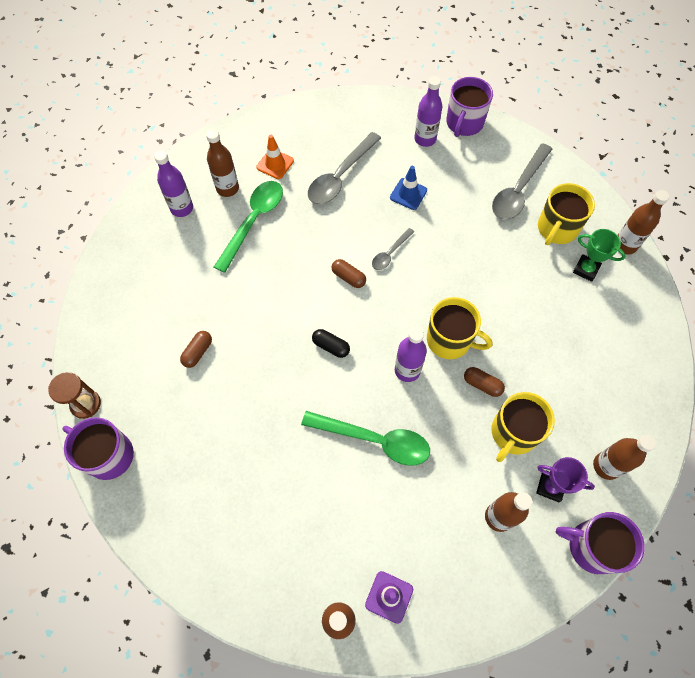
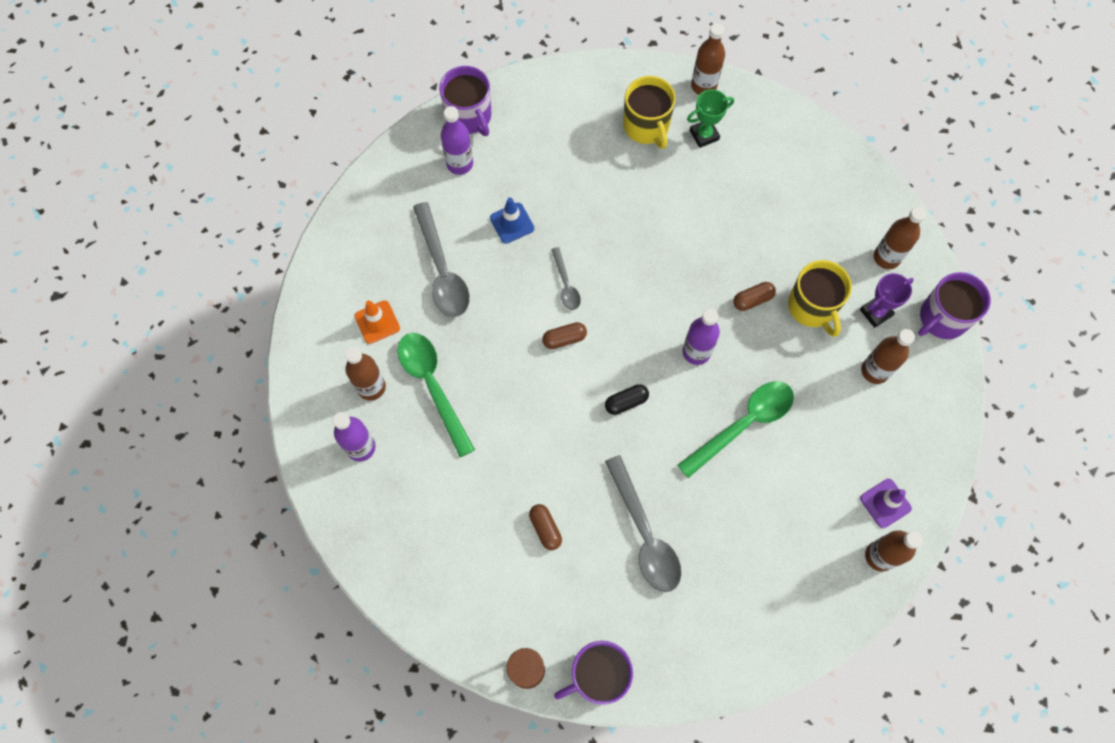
camera: 55 degrees left, 5 degrees up
(450, 340) = (692, 295): yellow mug -> none
(518, 190) = (581, 126): grey spoon -> grey spoon (644, 534)

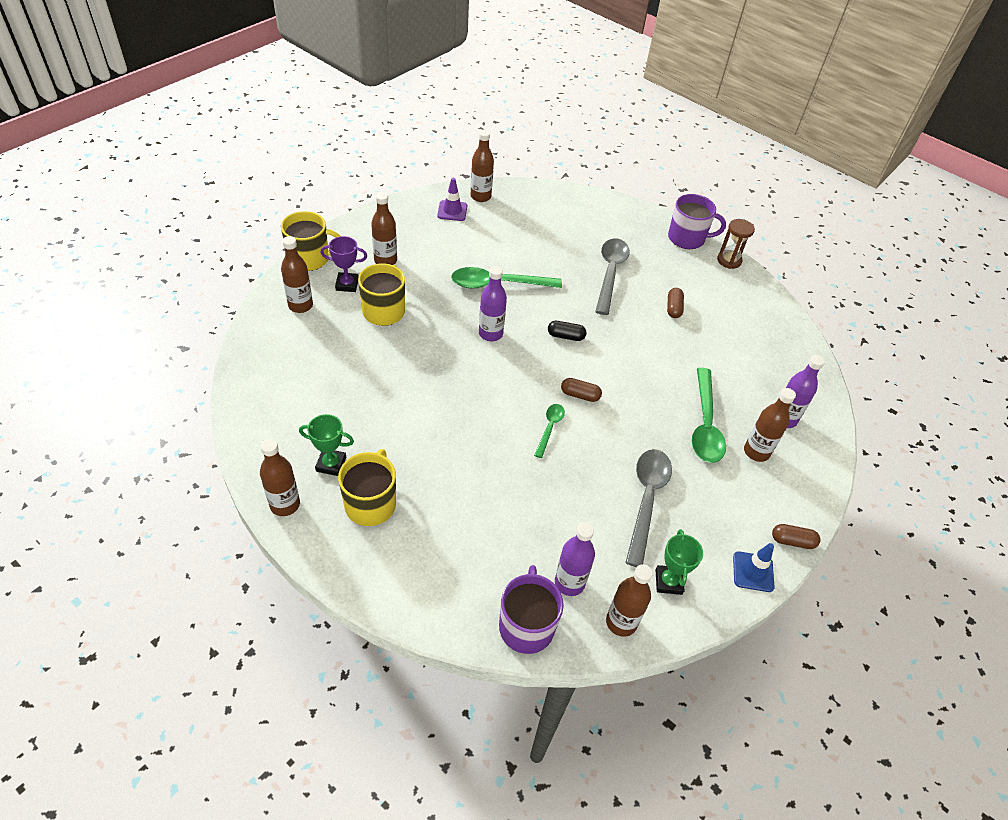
camera: 150 degrees left, 20 degrees down
(377, 322) = (727, 494): orange traffic cone -> none
(387, 212) = (668, 582): none -> green trophy
(405, 160) = (621, 622): none -> brown bottle
(512, 223) = (559, 499): blue traffic cone -> blue traffic cone (753, 572)
(566, 284) = (550, 428): grey spoon -> green spoon
(752, 299) = (420, 338): brown capsule -> brown capsule (792, 541)
(942, 318) = (310, 258): purple mug -> yellow mug

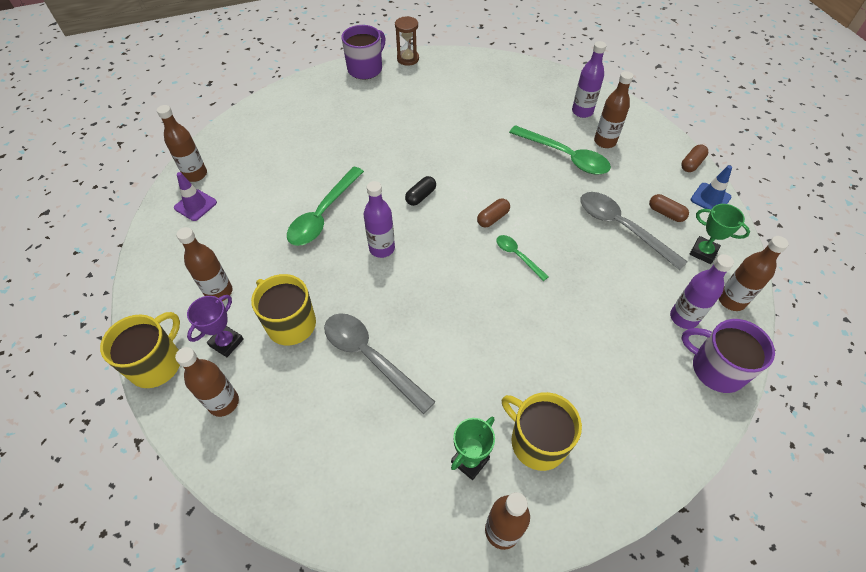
camera: 55 degrees left, 5 degrees up
(610, 273) = (369, 133): grey spoon -> grey spoon (370, 357)
(673, 308) = (435, 114): brown capsule -> brown capsule (666, 213)

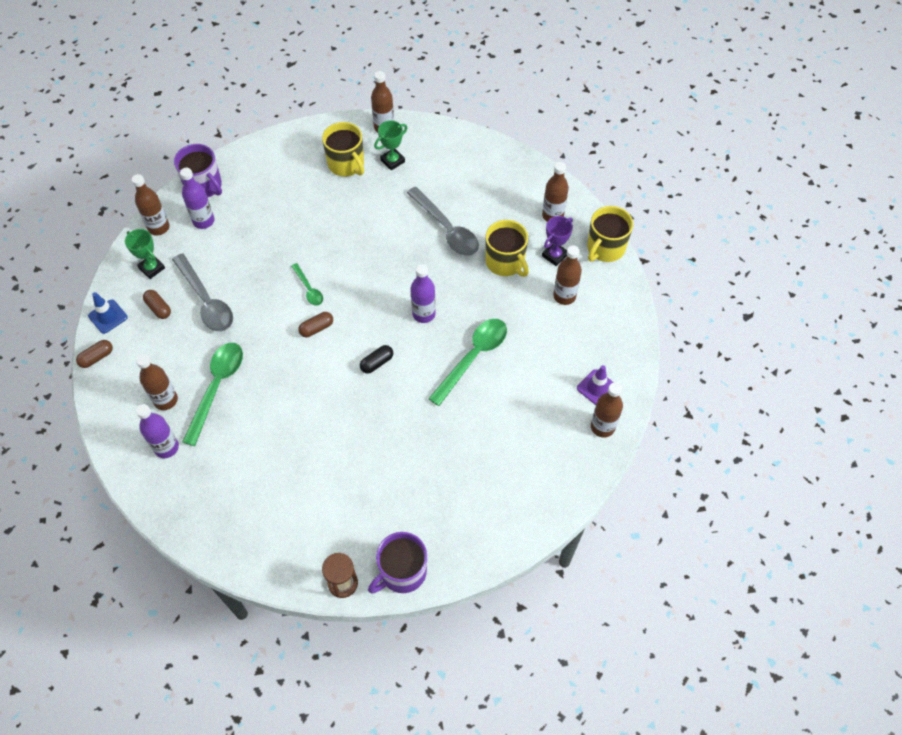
camera: 170 degrees left, 5 degrees up
(565, 156) = (217, 387): green spoon -> green spoon turned 60 degrees clockwise

